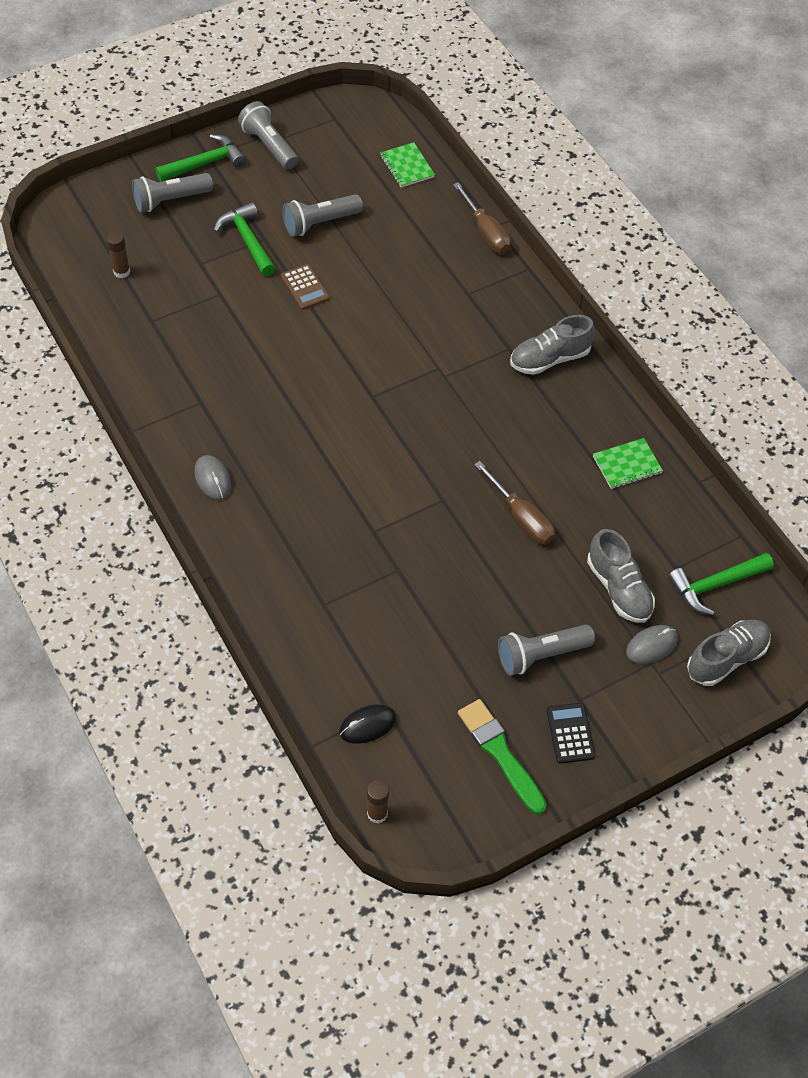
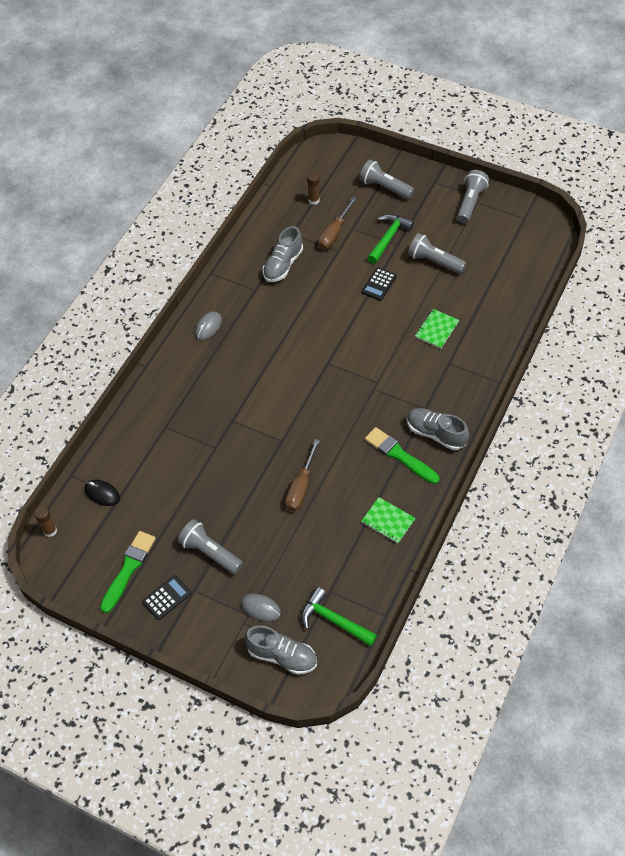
camera: 60 degrees right, 0 degrees up
(205, 163) = (427, 184): green hammer -> none
(305, 287) = (379, 284): brown calculator -> black calculator
(407, 166) = (521, 274): green notebook -> green notebook (436, 329)
(486, 232) = (507, 343): brown screwdriver -> brown screwdriver (334, 233)
(551, 405) = (399, 455): none -> green brush
(618, 589) = (289, 567): grey shoe -> grey shoe (283, 265)

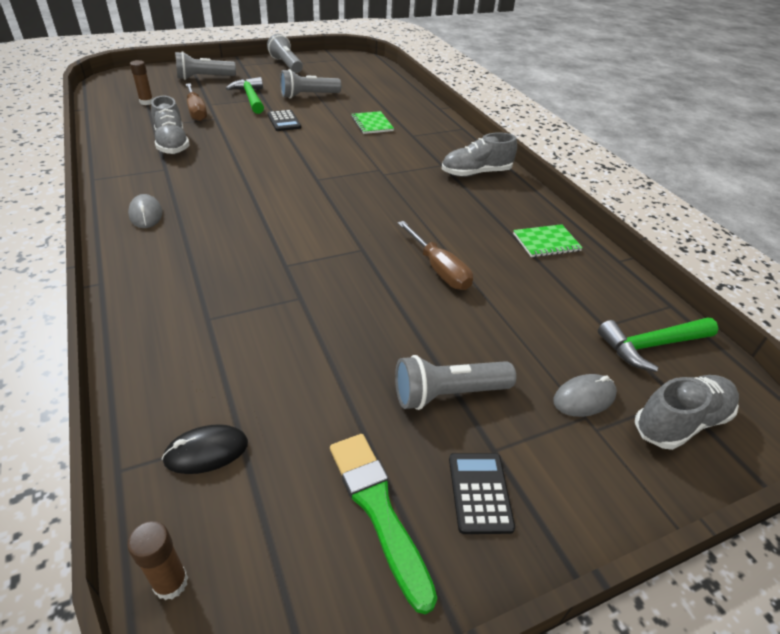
camera: 55 degrees left, 15 degrees down
(399, 455) = (475, 199): green brush -> none

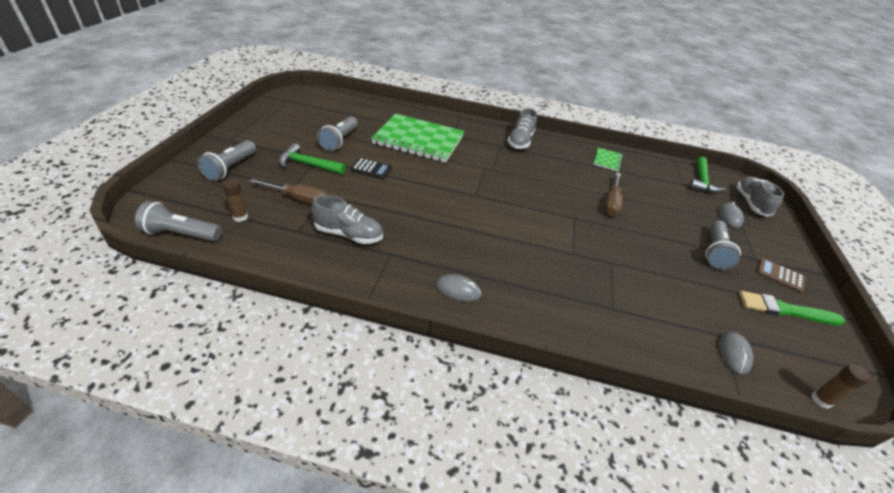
camera: 55 degrees left, 0 degrees up
(206, 451) = (734, 354): black mouse -> grey mouse
(286, 65) = (264, 123): grey flashlight -> grey flashlight (181, 234)
(372, 124) = (418, 140): green notebook -> green notebook, size x2.27
(439, 269) = (611, 203): brown screwdriver -> brown screwdriver turned 105 degrees clockwise
(480, 492) = (780, 275): black calculator -> brown calculator

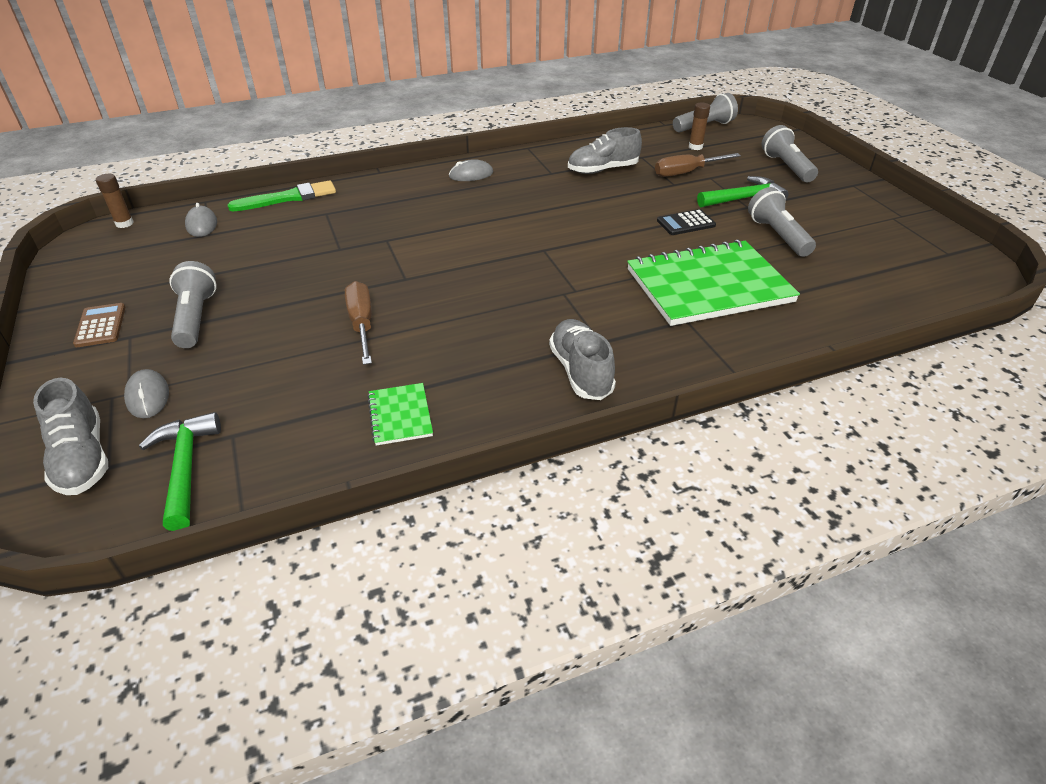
camera: 150 degrees right, 0 degrees up
(780, 275) = (100, 326): brown calculator -> brown calculator turned 105 degrees counterclockwise
(785, 310) = (119, 284): green brush -> green brush (288, 198)

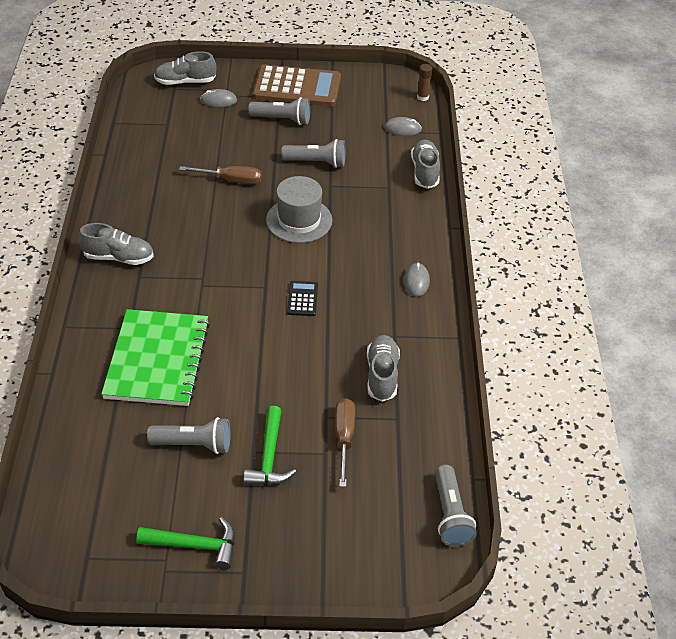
camera: 110 degrees right, 5 degrees up
(100, 326) = (297, 87): brown calculator -> brown calculator, size x2.26
(185, 467) = (155, 109): green hammer -> green hammer (195, 545)
(288, 198) = (425, 172): green brush -> grey shoe
(400, 415) = (138, 179): green notebook -> none
(417, 254) = (299, 220): none -> grey hat
(686, 223) = (251, 390): black calculator -> black calculator (302, 299)
(695, 147) = (399, 477): brown glue stick -> none
(786, 167) = (313, 535): grey flashlight -> grey flashlight (316, 162)

